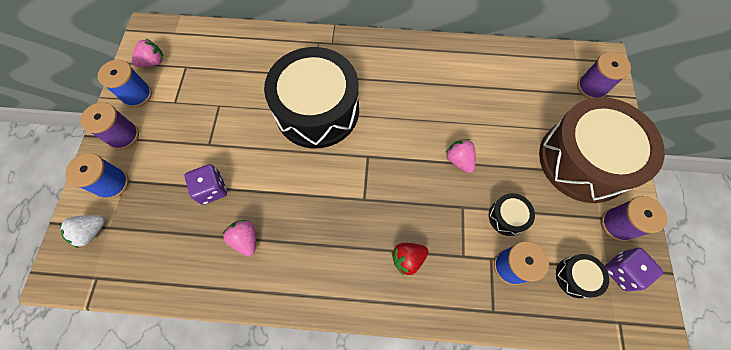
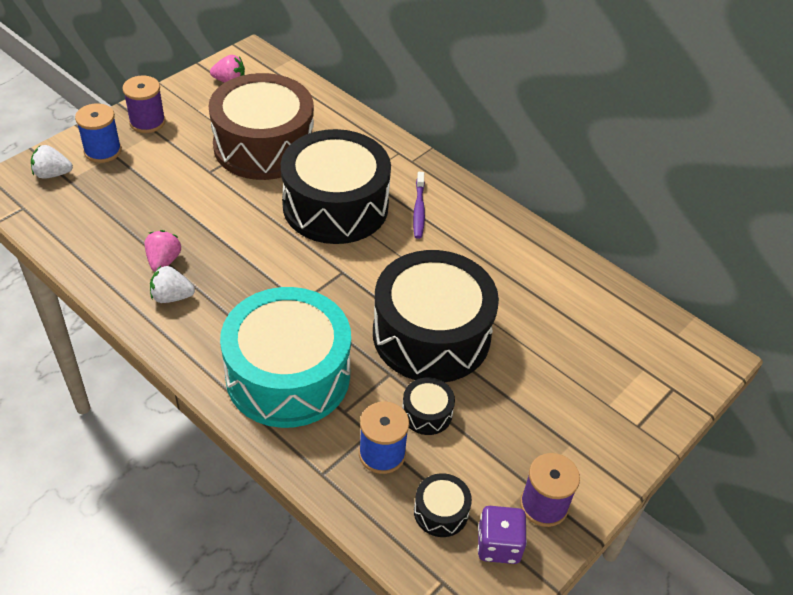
camera: 35 degrees right, 20 degrees down
(137, 95) = (190, 98): blue spool -> none
(212, 189) = (176, 206): purple dice -> none
(278, 263) = (172, 297): none -> white strawberry
(369, 76) = (419, 210): none -> purple toothbrush
(408, 259) = (288, 375): red strawberry -> turquoise drum
(459, 160) = (431, 334): pink strawberry -> black drum
(584, 160) = (573, 426): brown drum -> brown drum (264, 146)
(591, 87) = (664, 371): purple spool -> none

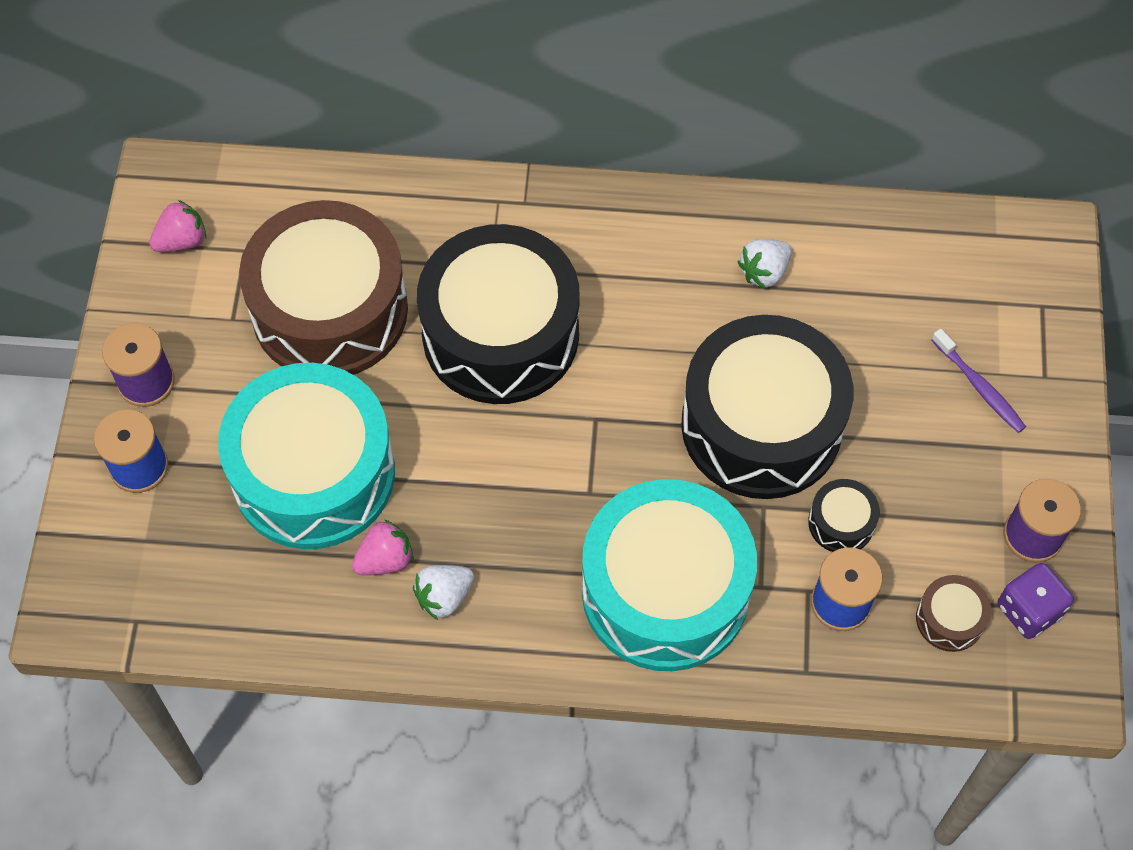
camera: 35 degrees left, 15 degrees up
(52, 174) = (116, 547): white strawberry -> white strawberry (764, 272)
(163, 261) = (385, 559): pink strawberry -> pink strawberry turned 90 degrees clockwise
(175, 204) = (313, 473): none -> turquoise drum
(419, 210) = (598, 268): purple toothbrush -> purple toothbrush (979, 387)
(441, 512) = (949, 619): black drum -> brown drum

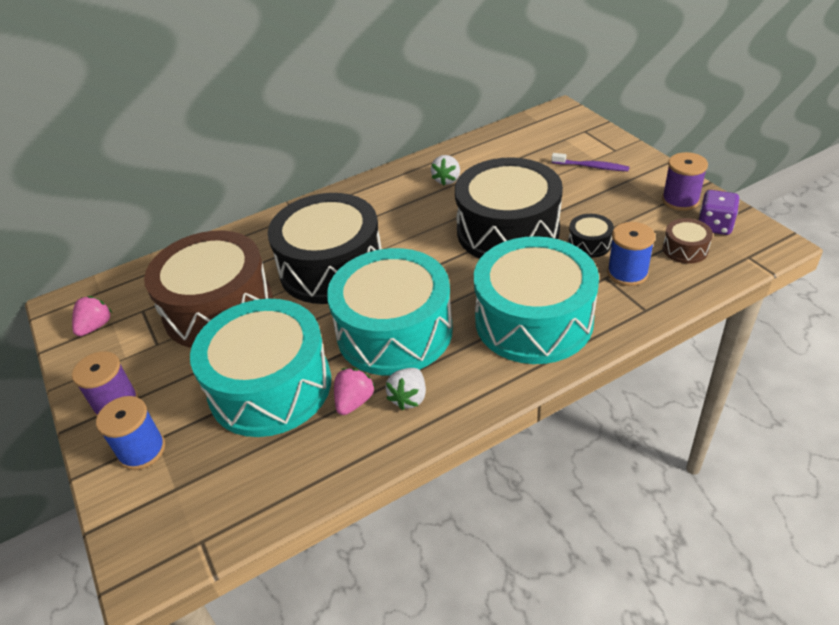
camera: 30 degrees left, 20 degrees down
(498, 491) = (394, 331): none -> turquoise drum

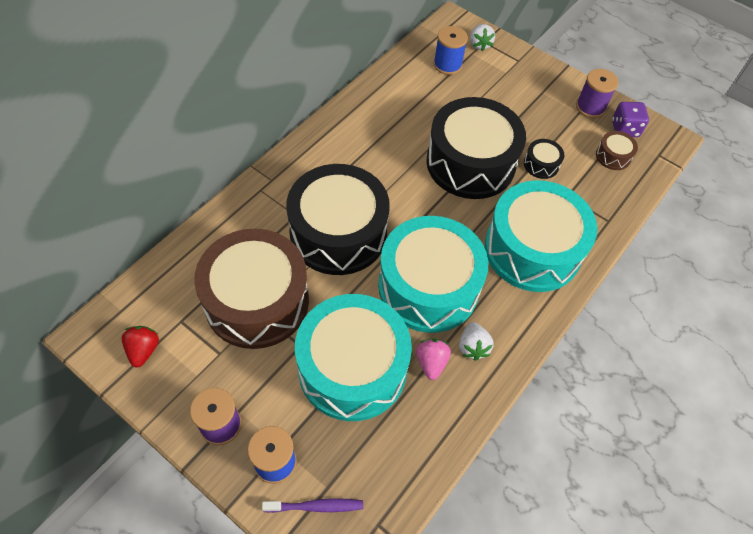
camera: 30 degrees left, 15 degrees up
(96, 326) = (143, 350): pink strawberry -> red strawberry
(447, 180) = (391, 116): white strawberry -> white strawberry (479, 45)
(591, 167) = (507, 82): purple toothbrush -> purple toothbrush (316, 506)
(627, 273) = (581, 188): blue spool -> blue spool (447, 65)

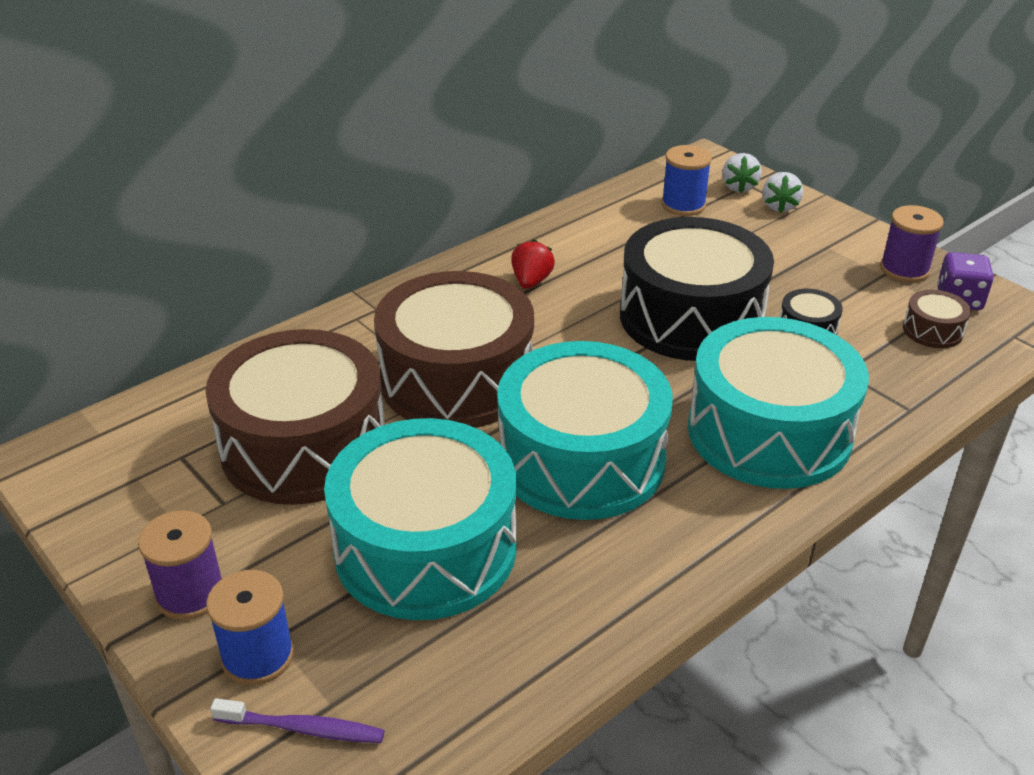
camera: 15 degrees right, 20 degrees down
(143, 350) = (112, 485): red strawberry -> red strawberry (531, 281)
(338, 233) = (457, 379): black drum -> brown drum
(431, 362) = (558, 558): pink strawberry -> none
(472, 347) = (635, 546): white strawberry -> white strawberry (779, 206)

